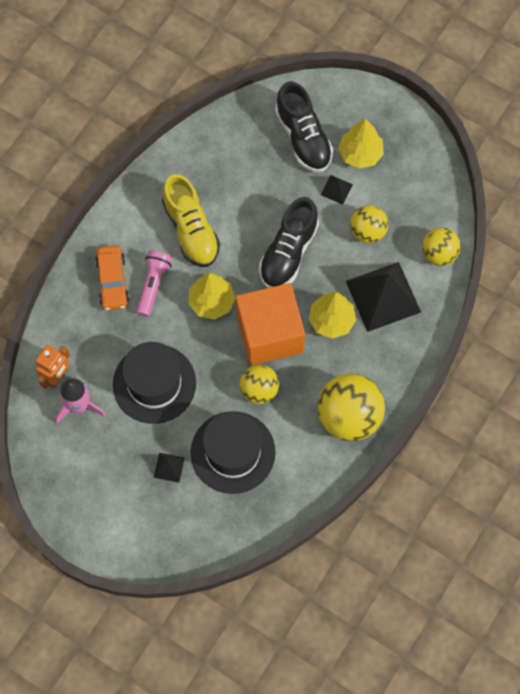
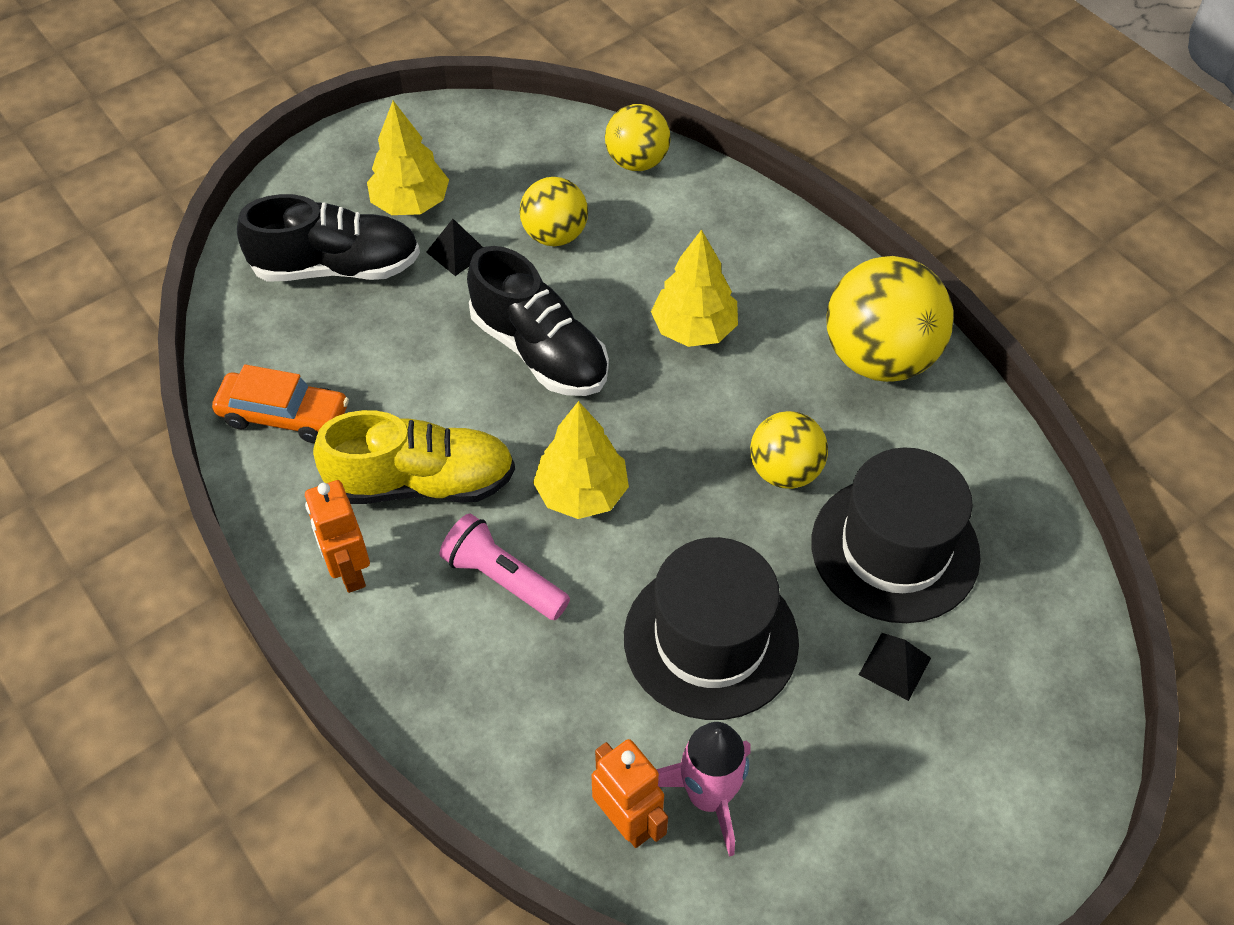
camera: 70 degrees left, 15 degrees down
(112, 281) = (461, 649): orange car -> orange car (284, 415)
(134, 219) = (349, 571): none -> orange robot
(269, 334) = (682, 423): orange cube -> none
(383, 296) = (679, 250): black pyramid -> none

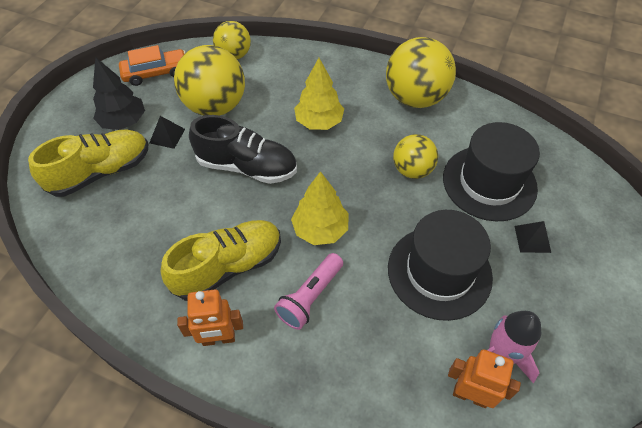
camera: 30 degrees left, 0 degrees up
(284, 415) = (120, 268): orange car -> orange car (156, 73)
(337, 267) = (101, 172): black shoe -> yellow shoe
(349, 571) = (218, 339): orange robot -> orange robot turned 45 degrees counterclockwise
(410, 203) = (124, 122): yellow tree -> black tree
(503, 579) = (310, 297): pink flashlight -> pink flashlight turned 60 degrees counterclockwise
(555, 235) = (215, 106): yellow ball -> yellow ball, size x1.68

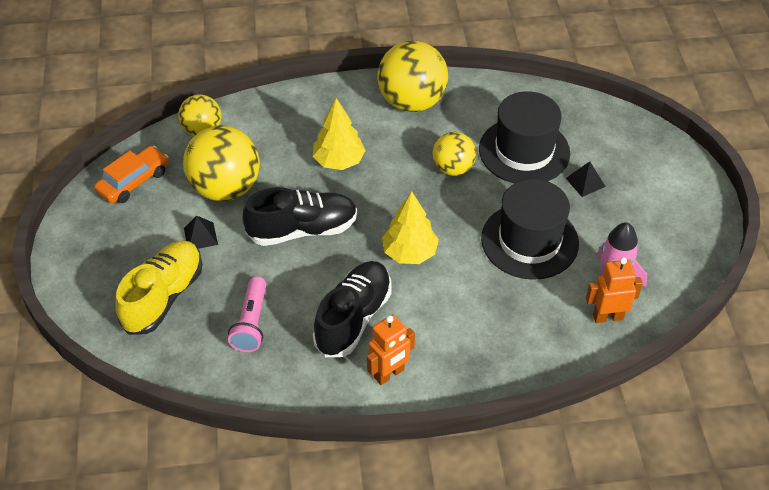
camera: 30 degrees left, 5 degrees down
(124, 122) = (143, 242): black tree -> none
(228, 267) = (353, 318): yellow shoe -> black shoe
(310, 297) = (440, 308): pink flashlight -> pink flashlight (251, 323)

